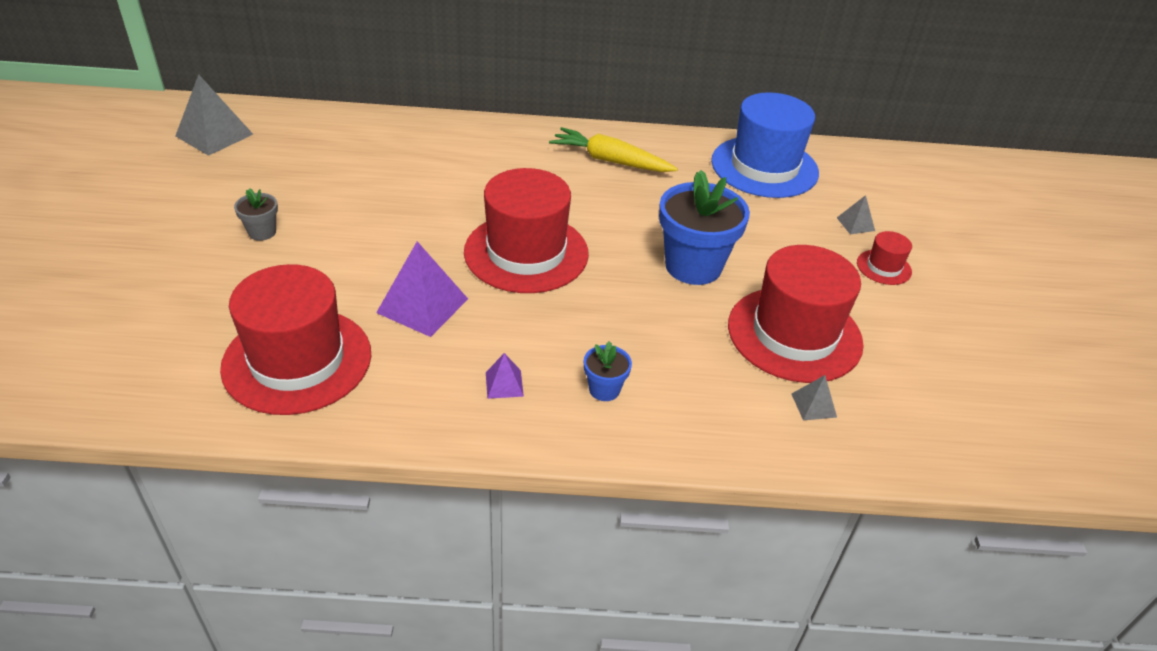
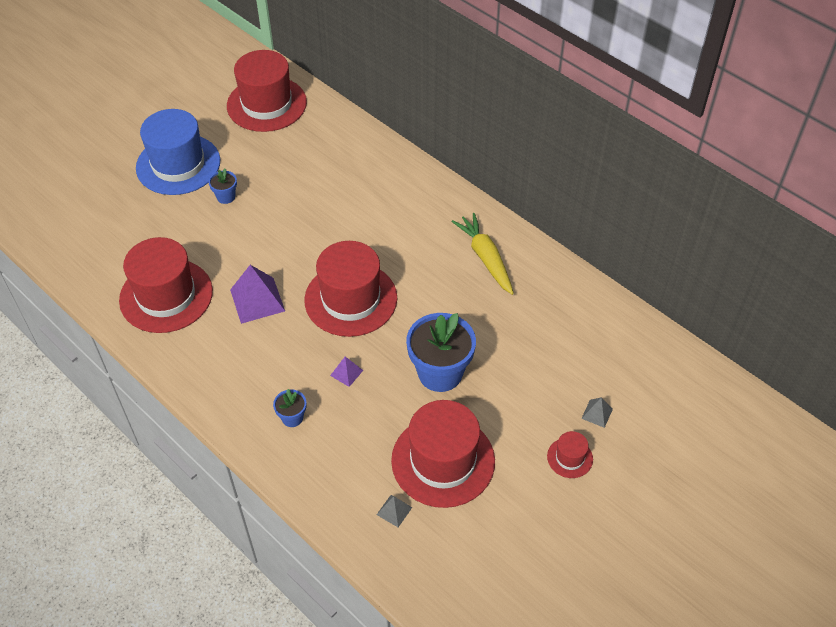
camera: 45 degrees right, 10 degrees up
(214, 135) = (267, 104): grey pyramid -> red hat
(262, 232) = (226, 197): grey flower pot -> blue flower pot
(504, 384) = (246, 378): purple pyramid -> purple pyramid (346, 373)
(764, 167) = (592, 327): blue hat -> blue hat (178, 164)

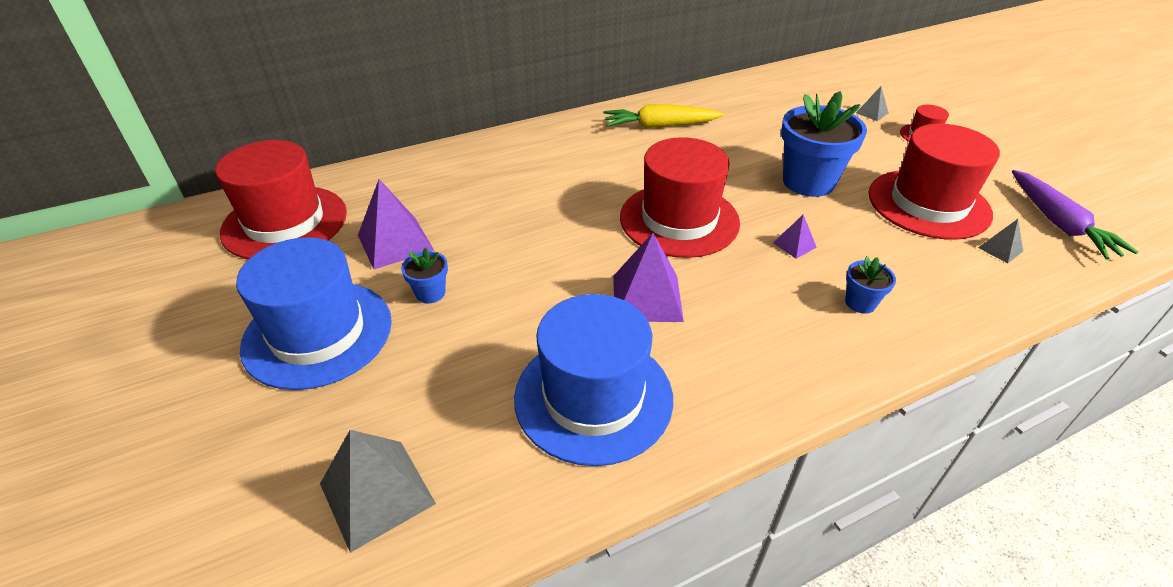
camera: 70 degrees left, 10 degrees down
(85, 232) = (377, 493): none -> grey pyramid
(166, 295) = (593, 397): red hat -> blue hat
(266, 162) = (395, 242): none -> purple pyramid
(453, 560) = (1059, 223): none -> purple carrot

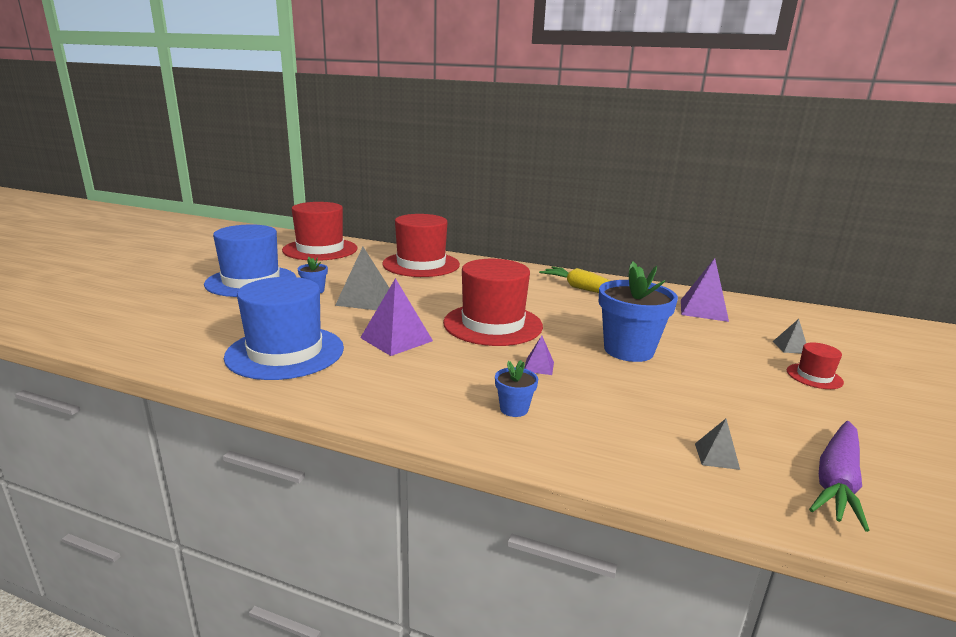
camera: 45 degrees right, 20 degrees down
(377, 493) = (158, 328): grey pyramid -> grey pyramid (365, 299)
(395, 242) = (342, 271): purple pyramid -> purple pyramid (703, 310)
(928, 204) = (710, 404): red hat -> red hat (421, 264)

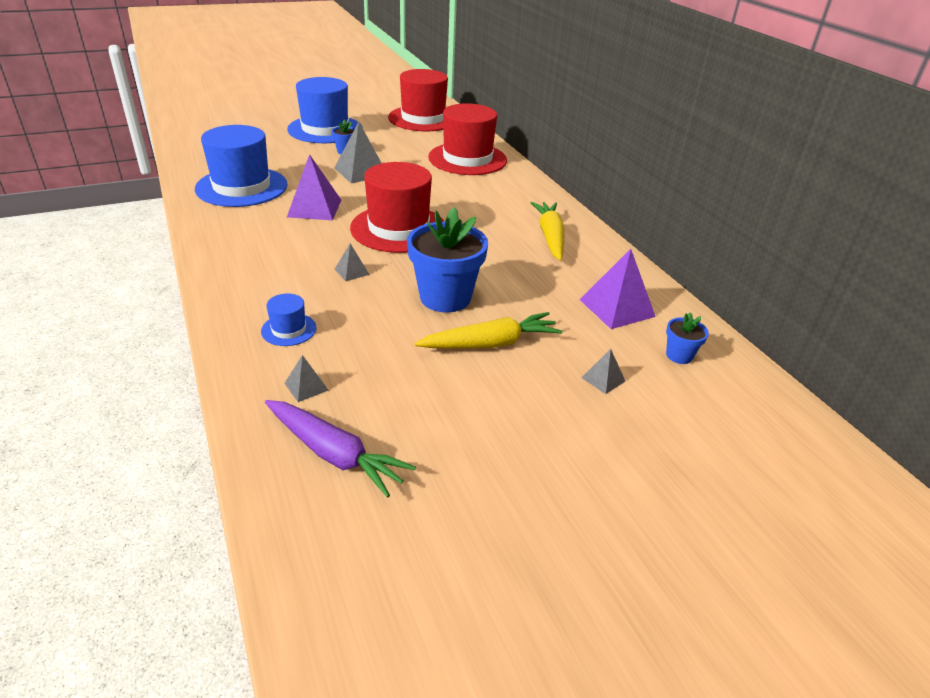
camera: 45 degrees right, 15 degrees up
(514, 409) = (271, 286): blue flower pot -> blue flower pot (679, 355)
(538, 366) = (352, 271): purple pyramid -> grey pyramid
(607, 429) = (289, 329): none -> blue hat
(713, 361) = (491, 343): none -> yellow carrot
(814, 376) = (546, 407): red hat -> none
(837, 481) = (335, 454): purple carrot -> purple carrot turned 135 degrees counterclockwise

